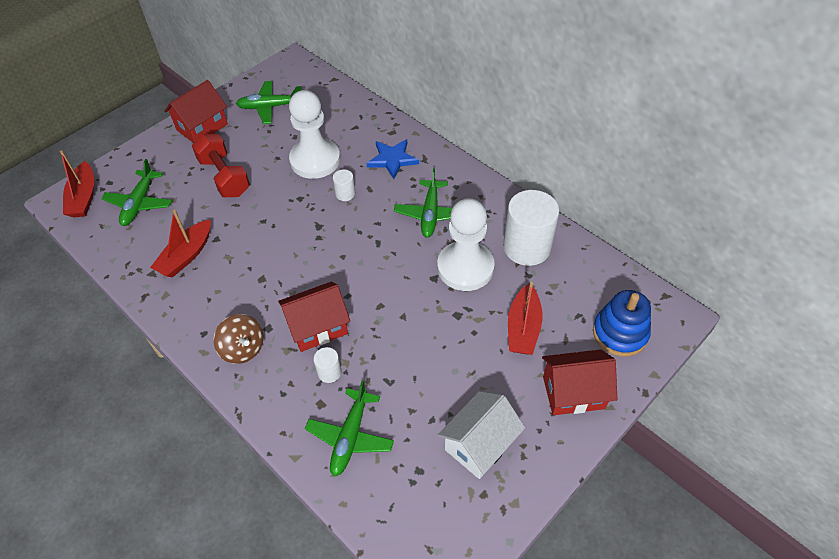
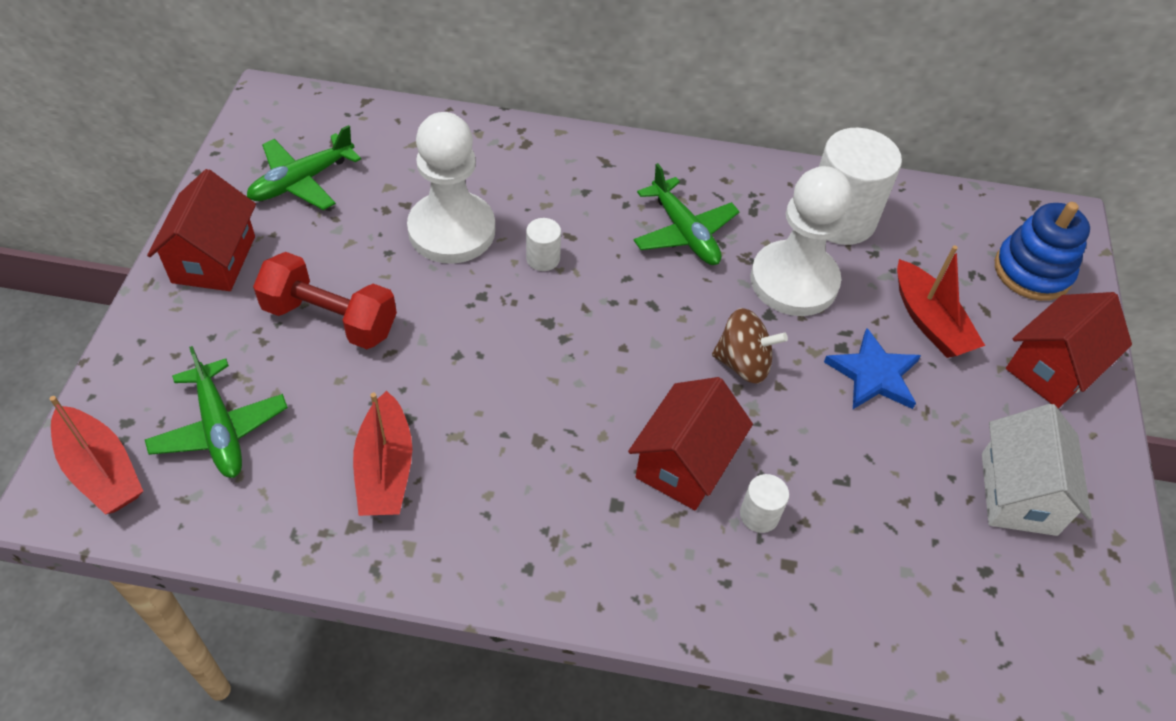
camera: 40 degrees left, 0 degrees up
(243, 348) = (609, 555): brown spinning top -> brown spinning top (743, 363)
(350, 437) = (867, 583): green plane -> none
(392, 159) = (563, 181): blue star -> blue star (874, 374)

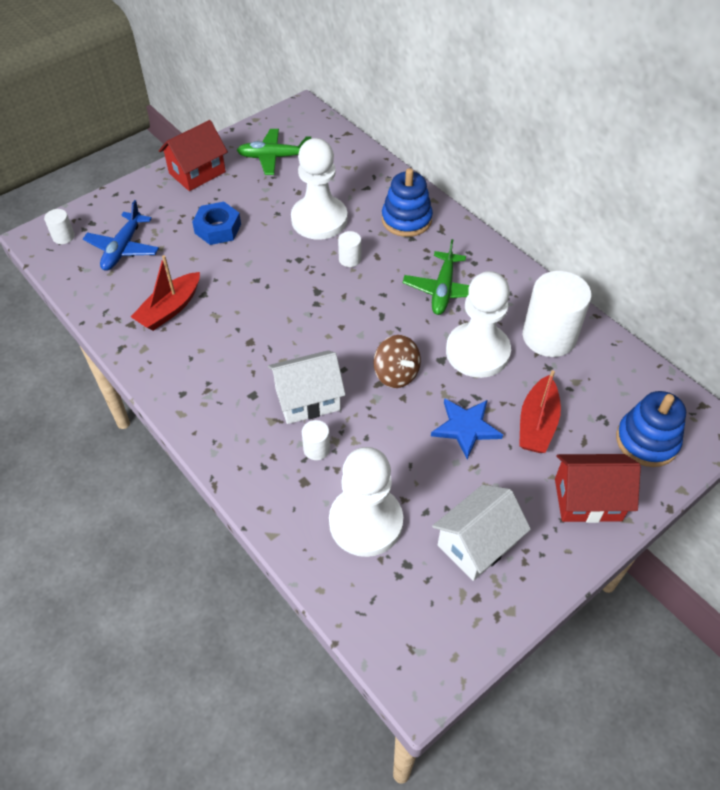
camera: 45 degrees right, 0 degrees up
(101, 470) = (63, 236): red boat -> white cylinder
(220, 429) = (123, 248): green plane -> blue plane
(330, 319) = (218, 229): red dumbbell -> blue nut
(555, 172) = (406, 219): none -> blue stacking toy
(684, 463) = (307, 400): red house -> white house
(899, 558) = (366, 522): none -> white pawn

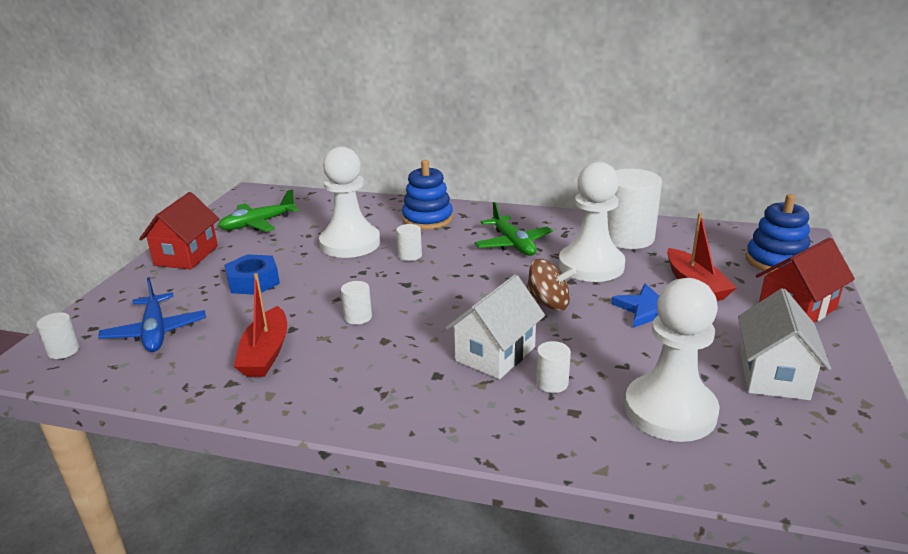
camera: 35 degrees left, 25 degrees down
(253, 308) = (358, 317): none -> white cylinder

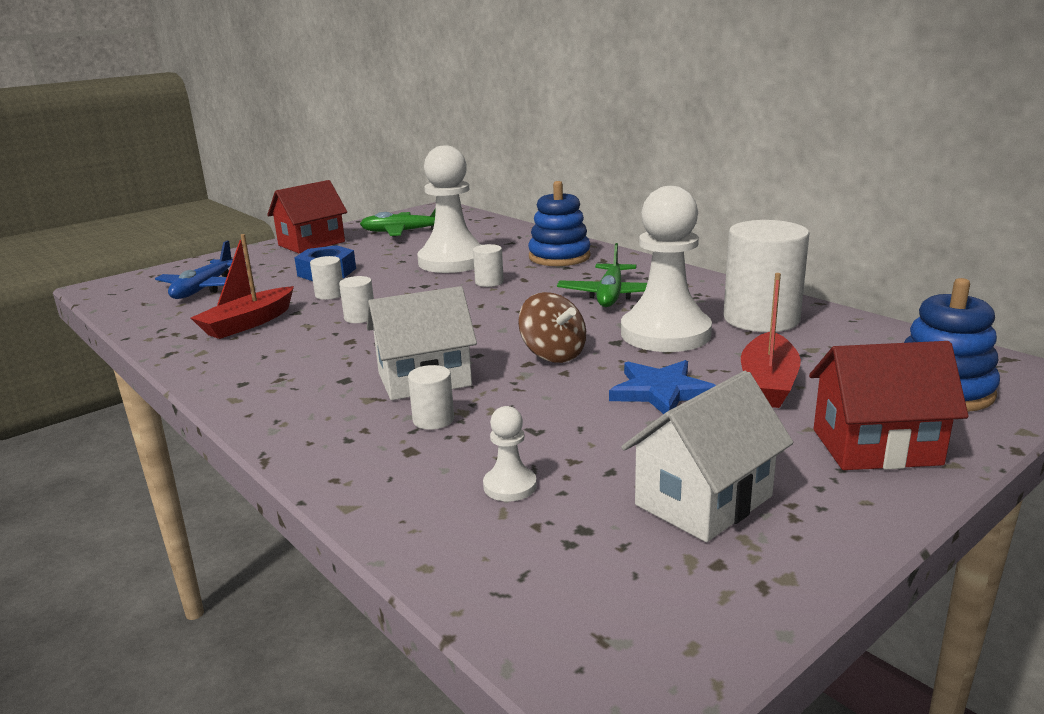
camera: 35 degrees right, 5 degrees down
(63, 350) = (133, 285): white cylinder -> white cylinder (329, 294)
(670, 410) = (510, 486): white pawn -> white pawn, size x0.42

